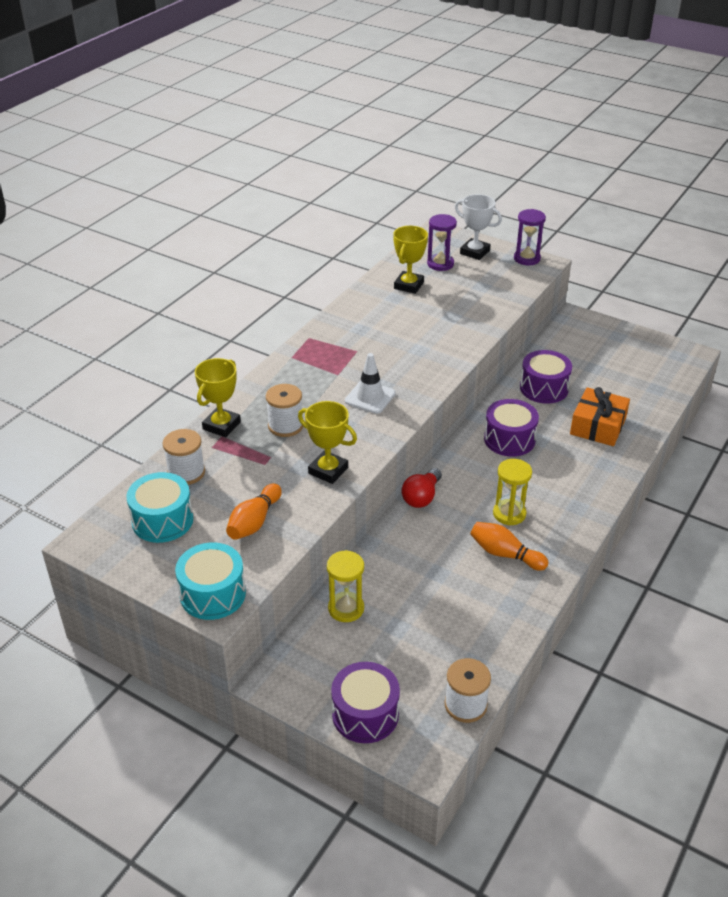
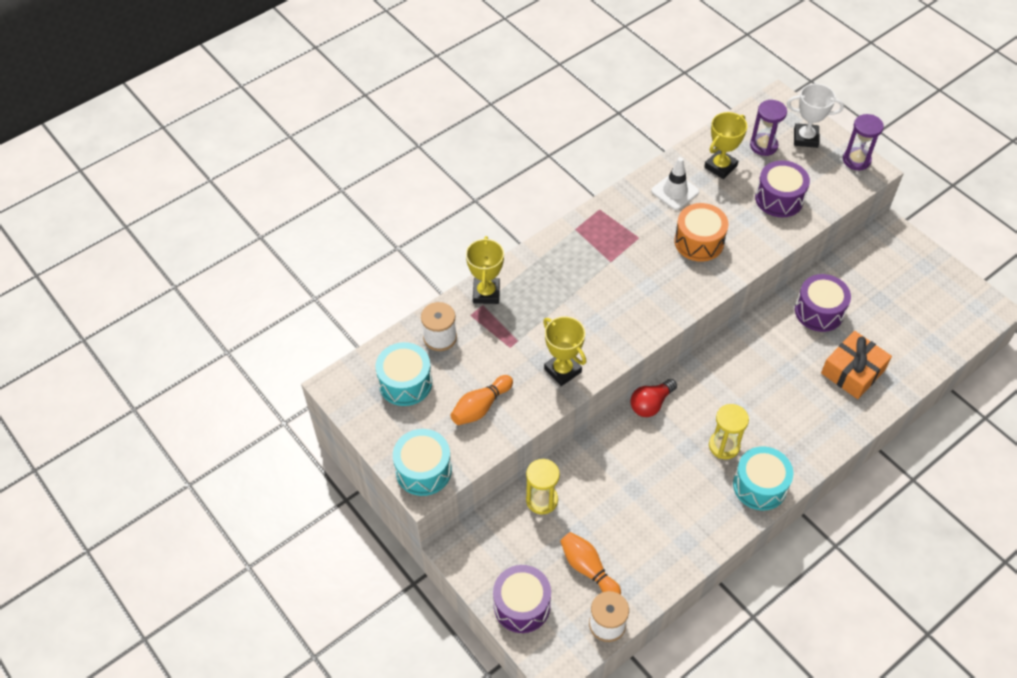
camera: 20 degrees right, 15 degrees up
(221, 425) = (486, 293): yellow trophy -> yellow trophy turned 45 degrees counterclockwise
(285, 426) = (542, 309): white spool -> none
(370, 397) = (630, 297): white traffic cone -> white traffic cone (675, 191)
(415, 342) = (699, 242): none -> orange drum
(474, 252) = (805, 138): white trophy -> white trophy turned 45 degrees counterclockwise
(505, 554) = (702, 487): orange bowling pin -> orange bowling pin (588, 569)
(509, 439) = (759, 363): purple drum -> purple drum (779, 198)
(560, 538) = (759, 486): none -> turquoise drum

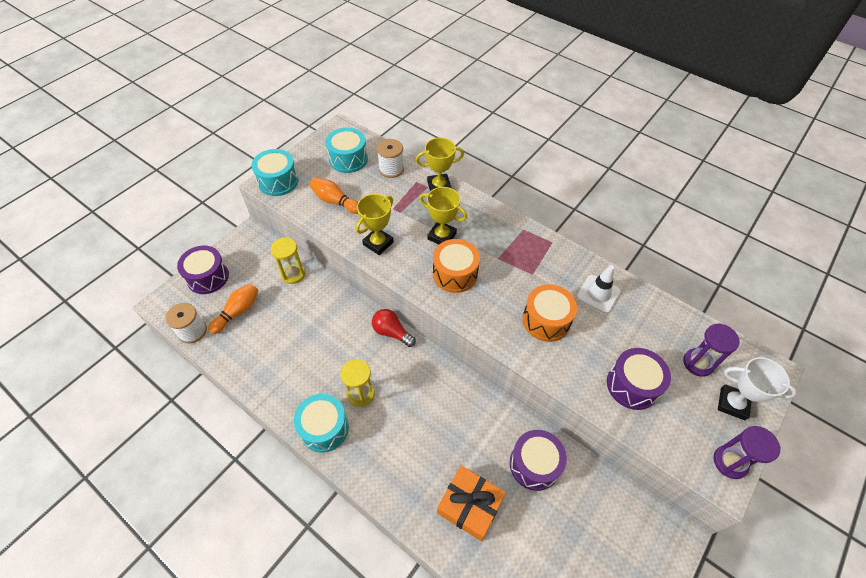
camera: 75 degrees right, 0 degrees up
(624, 305) = (455, 274): none -> orange drum
(720, 166) = (648, 327): yellow trophy -> yellow trophy (442, 236)
(805, 138) = (732, 404): white trophy -> white trophy turned 60 degrees counterclockwise

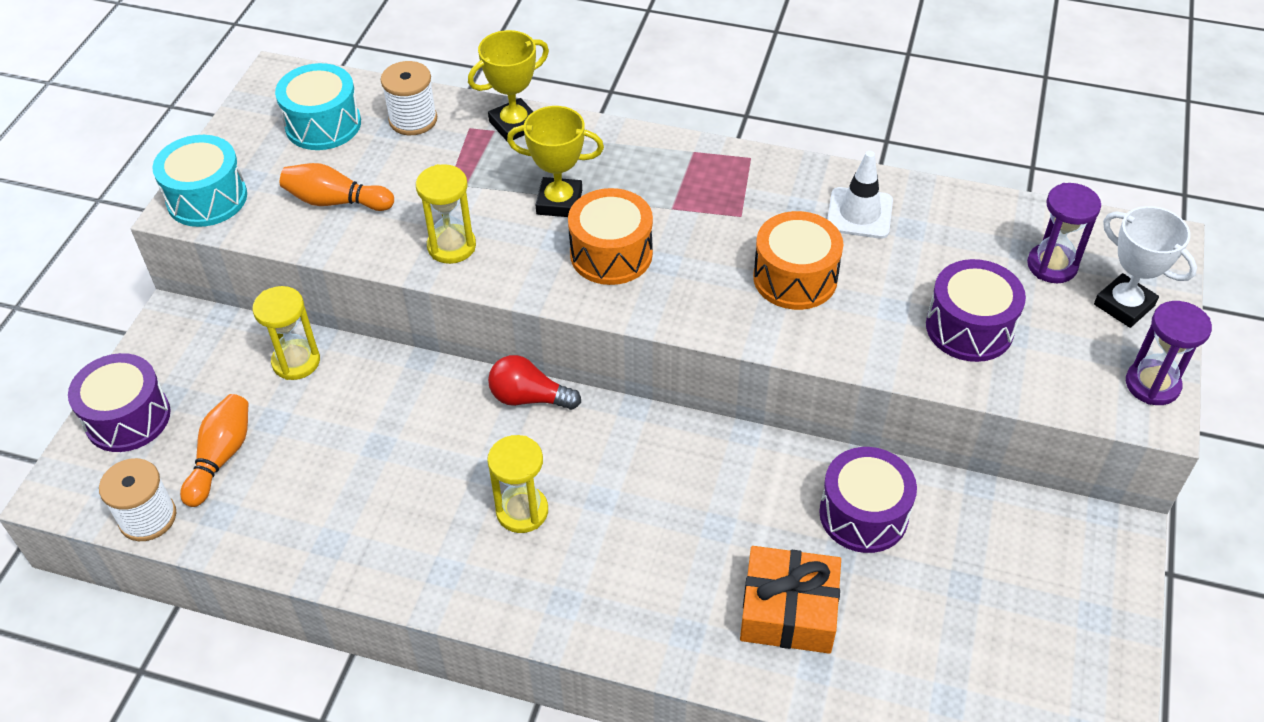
camera: 20 degrees left, 5 degrees down
(324, 428) = (484, 586): turquoise drum -> none
(378, 243) = (451, 246): yellow trophy -> yellow hourglass
(732, 404) = (1124, 305): white trophy -> white trophy turned 45 degrees clockwise

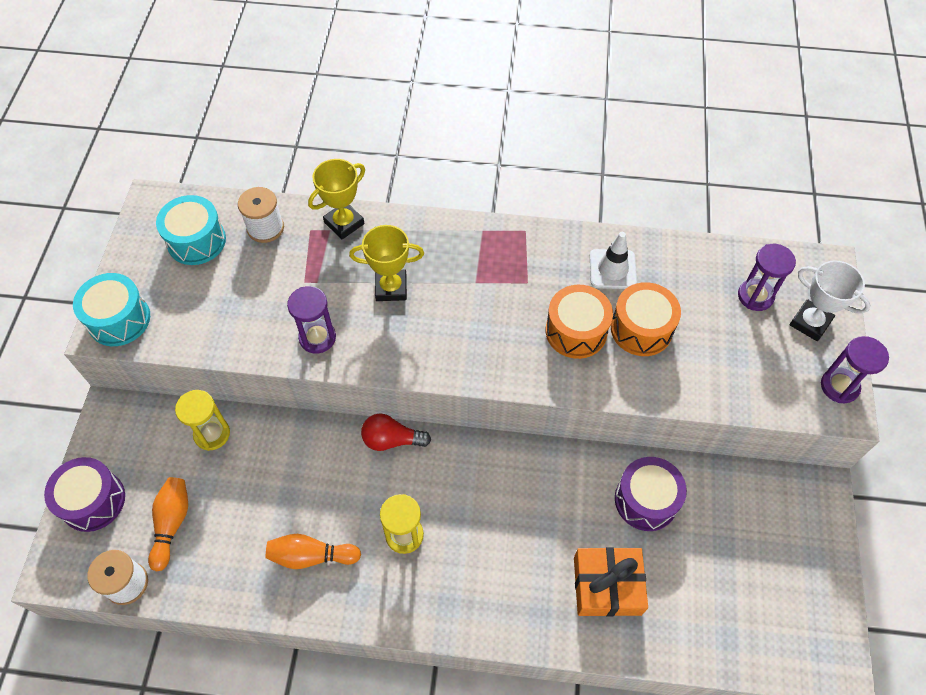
camera: 10 degrees left, 10 degrees up
(336, 201) = (220, 309): orange bowling pin -> orange bowling pin (311, 556)
(451, 246) = (317, 338): yellow hourglass -> purple hourglass
(611, 254) = (438, 328): orange drum -> orange drum (641, 329)
(969, 328) = (706, 357): purple drum -> none

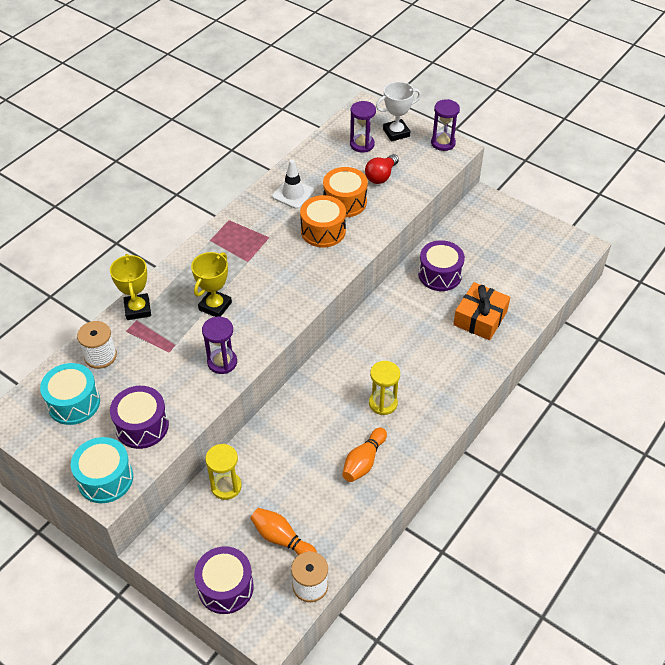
camera: 60 degrees left, 10 degrees down
(197, 313) = (142, 426): none -> purple drum
(391, 440) = (310, 381): red light bulb -> red light bulb (381, 176)

